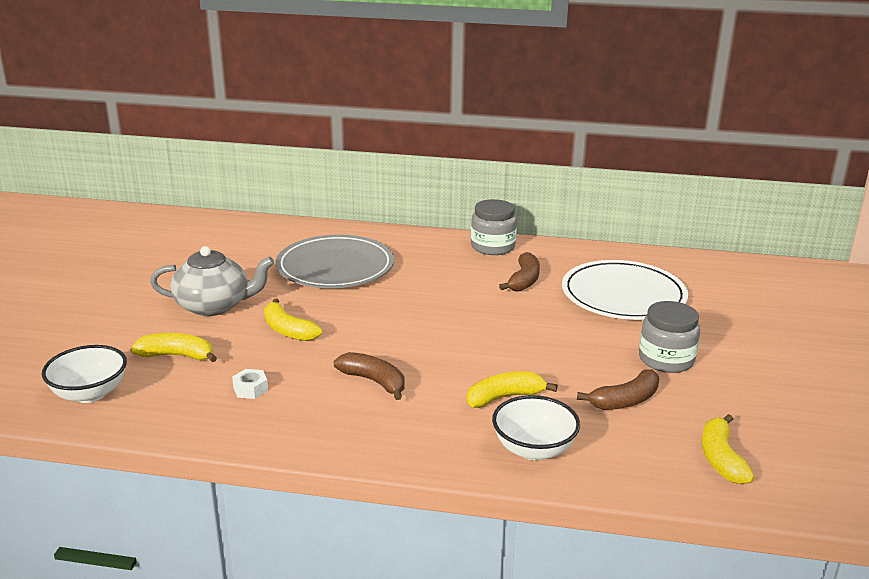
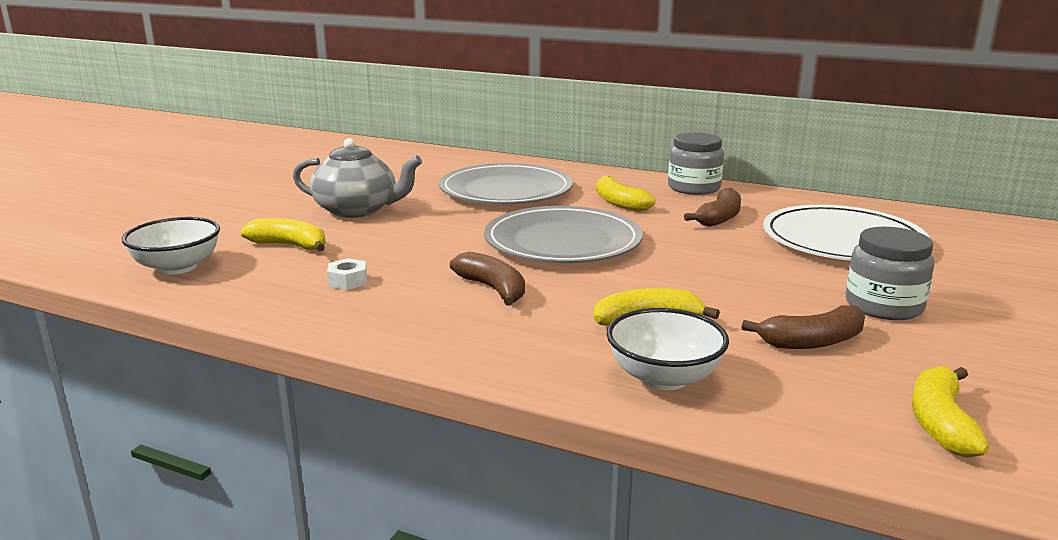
camera: 15 degrees right, 5 degrees down
(288, 330) = (422, 236): yellow banana -> yellow banana (619, 203)
(408, 323) = (562, 242): none -> grey plate

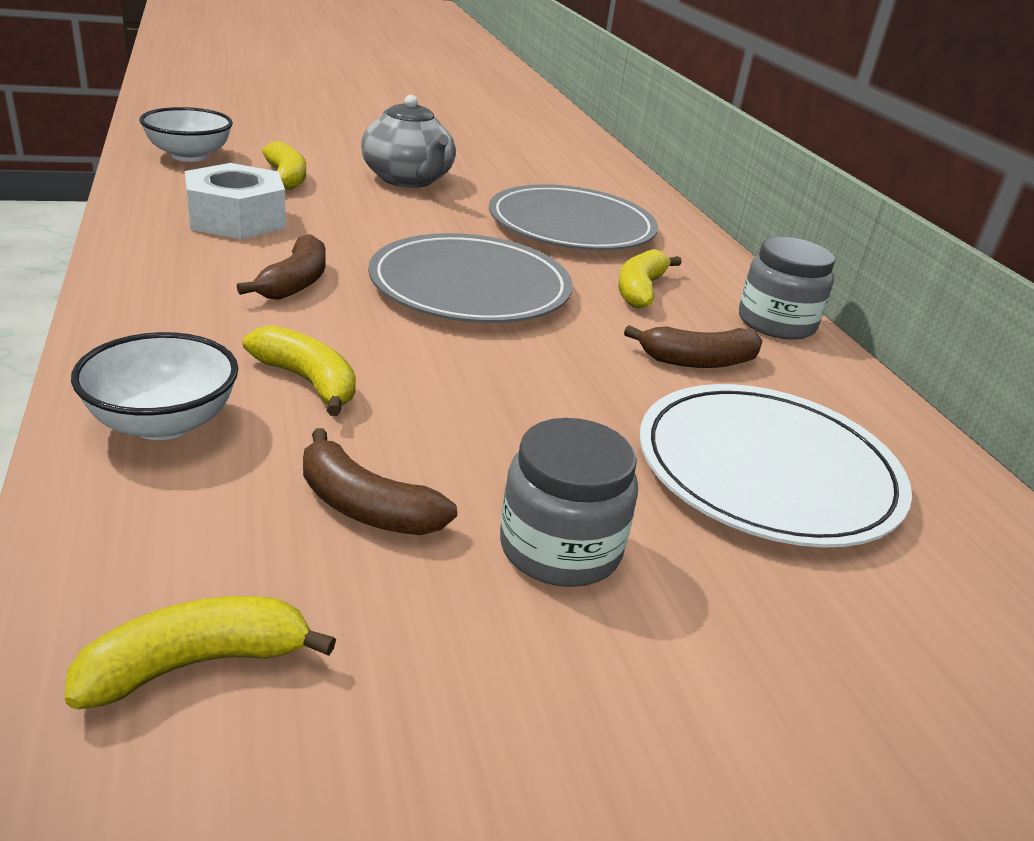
camera: 45 degrees right, 10 degrees up
(348, 281) = (236, 219): white nut -> white nut, size x2.29

